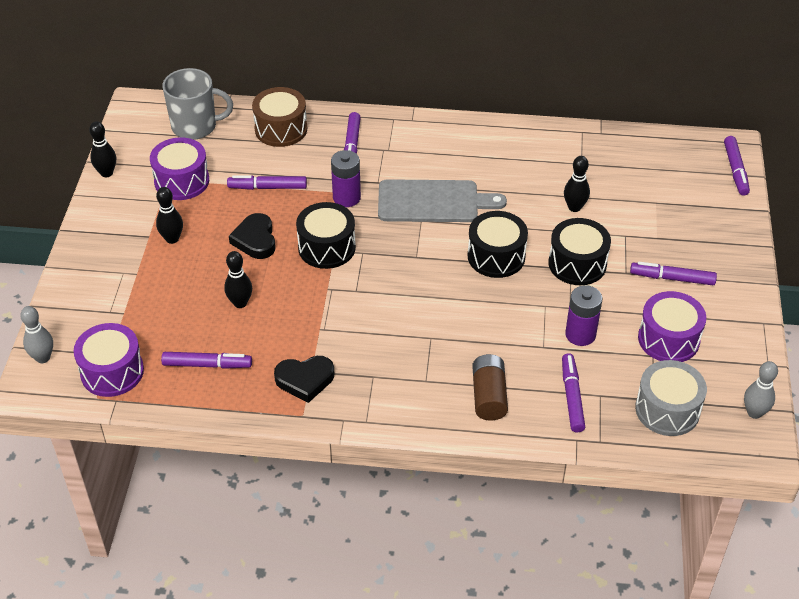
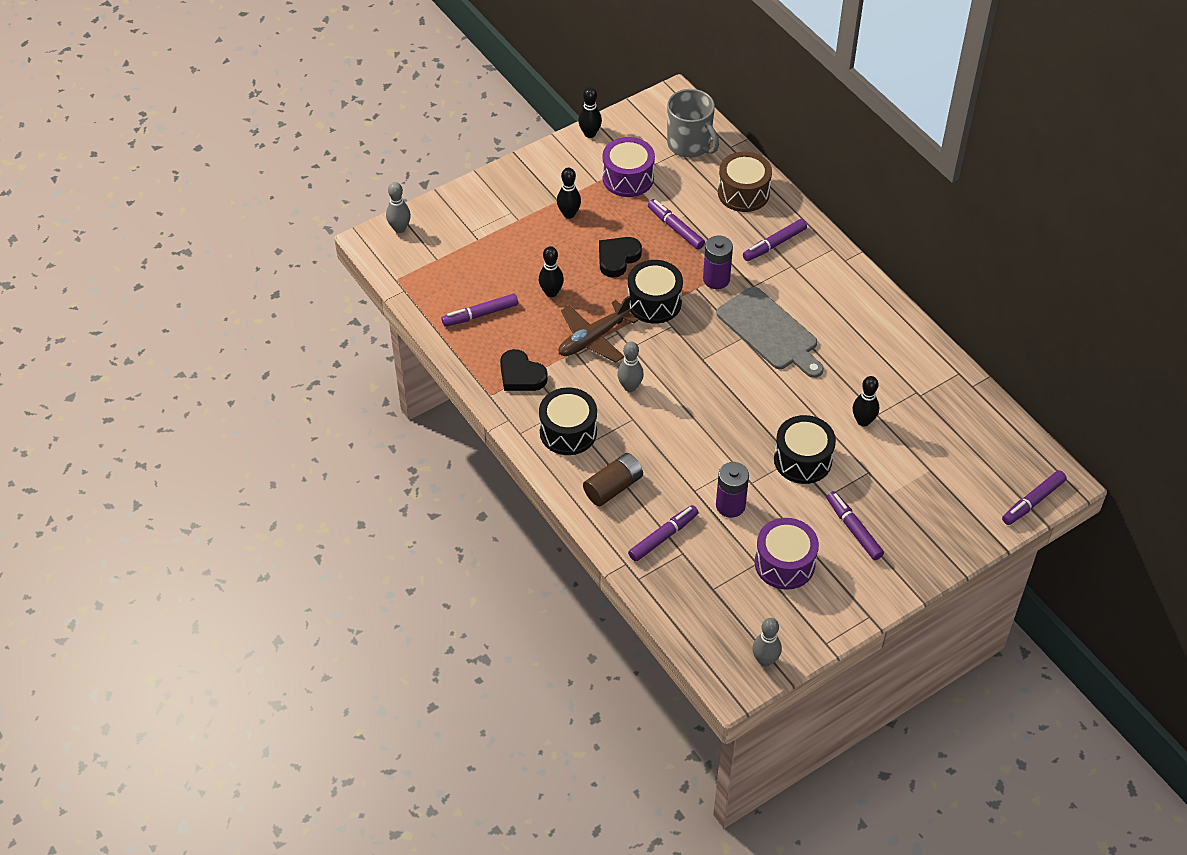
camera: 50 degrees right, 5 degrees up
(112, 372) = (424, 271): purple drum -> none
(207, 365) = (480, 314): purple marker -> purple marker turned 105 degrees clockwise
(320, 308) = (593, 338): none -> brown plane
(396, 318) = (630, 387): none -> grey bowling pin
(496, 256) = (755, 406): black drum -> black drum (568, 432)
(667, 410) = (711, 603): grey drum -> none

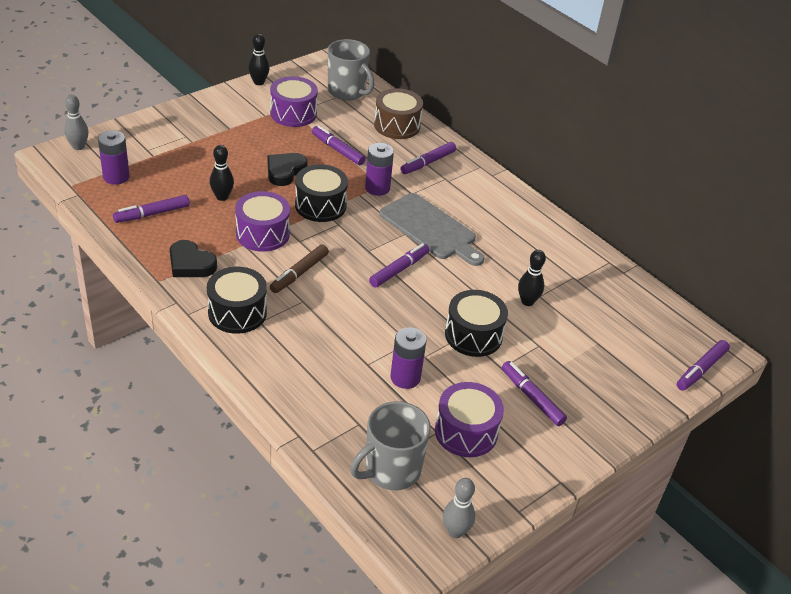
camera: 10 degrees left, 10 degrees down
(441, 268) = (116, 177): none -> purple battery
(569, 214) = (239, 138): black bowling pin -> none
(593, 338) = (262, 234): brown plane -> purple drum
(613, 487) = (284, 362): brown battery -> none
(630, 387) = (299, 273): grey bowling pin -> brown marker
(663, 537) = (337, 408): purple marker -> purple marker (399, 270)
(710, 600) = (391, 470): none -> grey mug

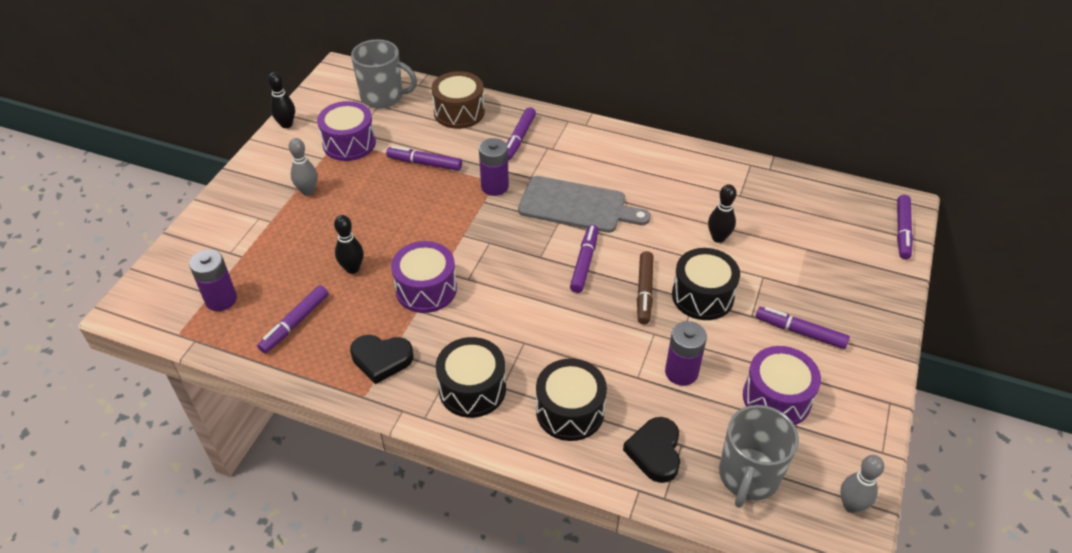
camera: 25 degrees left, 5 degrees up
(78, 146) = (149, 284): grey bowling pin -> grey bowling pin (307, 191)
(285, 171) = (392, 210): black heart -> black heart (655, 452)
(299, 273) = (496, 314): brown marker -> brown marker (644, 292)
(320, 205) = (456, 231): black drum -> black drum (570, 411)

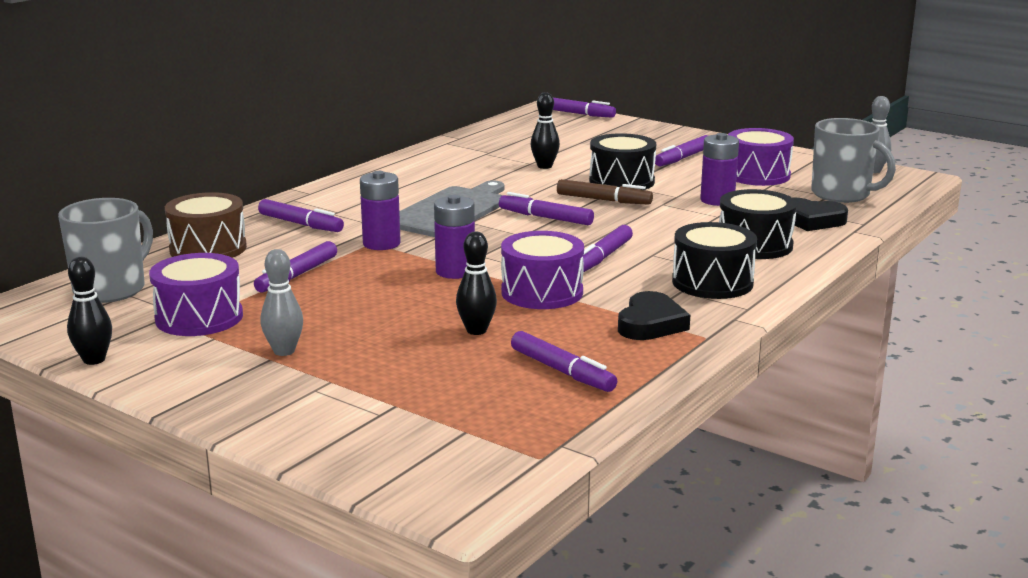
camera: 75 degrees left, 25 degrees down
(221, 299) = (484, 422): purple battery -> purple battery (455, 271)
(506, 312) = (602, 257): none -> purple marker

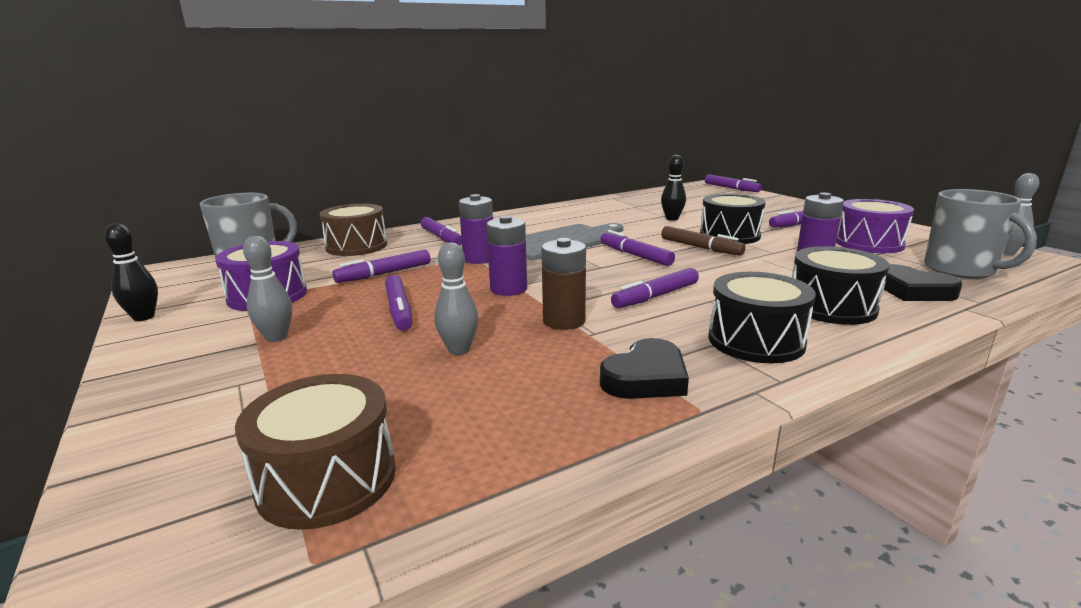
camera: 25 degrees right, 0 degrees up
(476, 330) = (459, 350): black bowling pin -> grey bowling pin
(490, 424) = (327, 479): none -> brown drum
(542, 292) = (564, 321): purple drum -> brown battery
(562, 371) = (489, 420): purple marker -> purple marker (399, 310)

